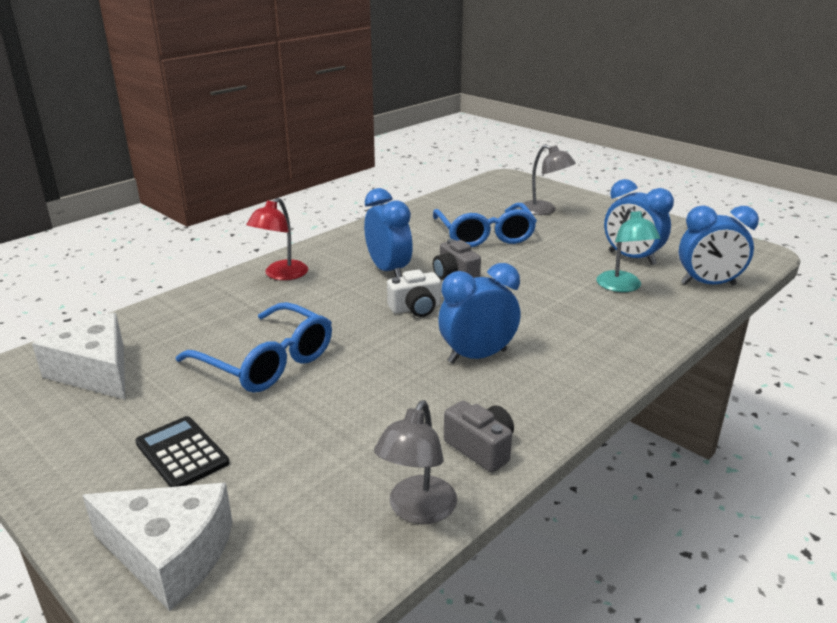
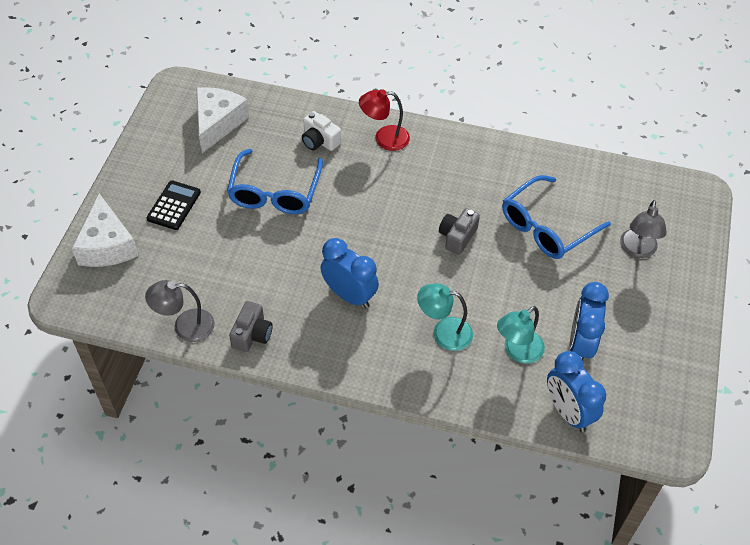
camera: 60 degrees right, 25 degrees up
(388, 270) = (435, 194): blue clock -> none
(416, 308) = (390, 235): white camera -> white camera (319, 141)
(573, 316) = (444, 332): none -> turquoise lamp

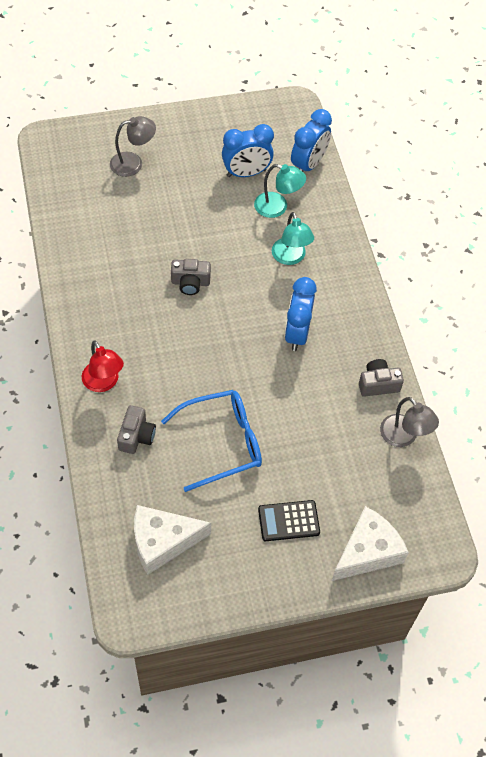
camera: 120 degrees left, 5 degrees up
(319, 141) = (136, 436): white camera -> grey camera
(547, 227) = (143, 226): blue glasses -> none

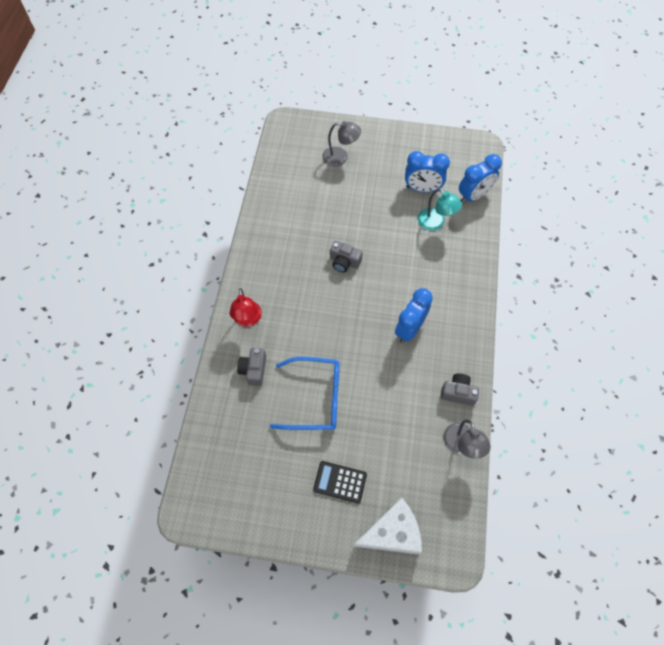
camera: 25 degrees right, 5 degrees up
(136, 436) = (253, 370): grey camera -> grey camera turned 150 degrees clockwise
(162, 542) = (237, 462): white cheese -> none
(290, 257) = (429, 266): turquoise lamp -> none

